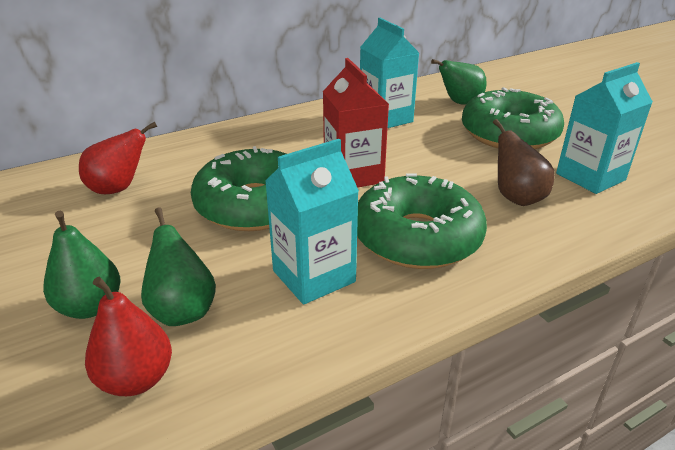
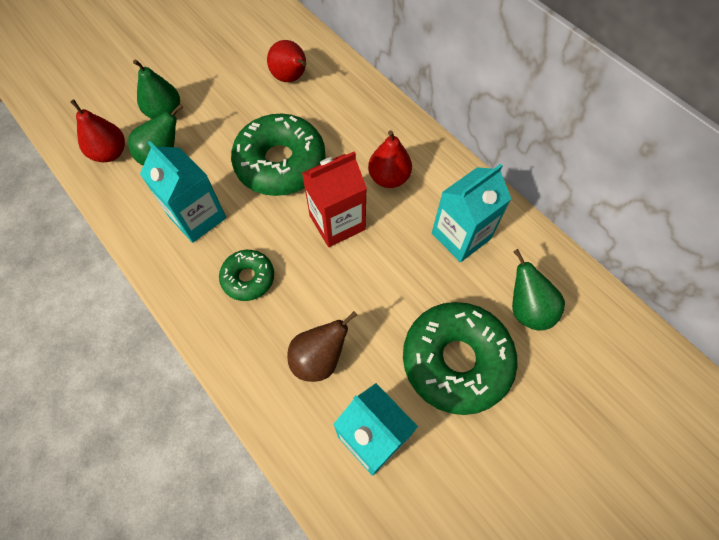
camera: 80 degrees right, 30 degrees up
(307, 143) = (389, 178): none -> red pear
(417, 237) = (248, 278): green donut -> green donut, size x0.53

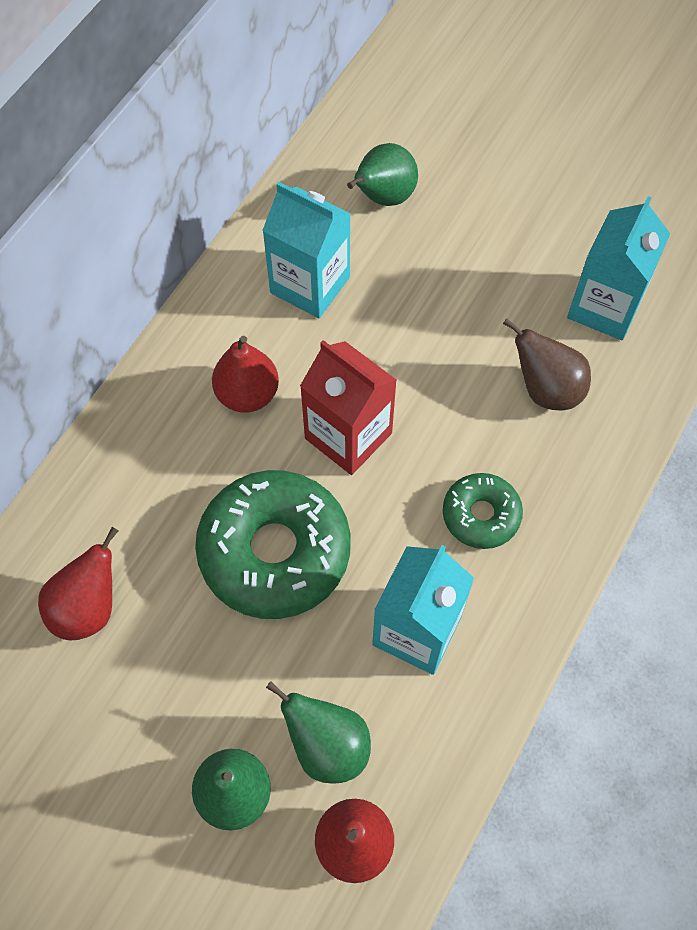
camera: 110 degrees left, 0 degrees up
(456, 361) = (479, 251): green donut -> none

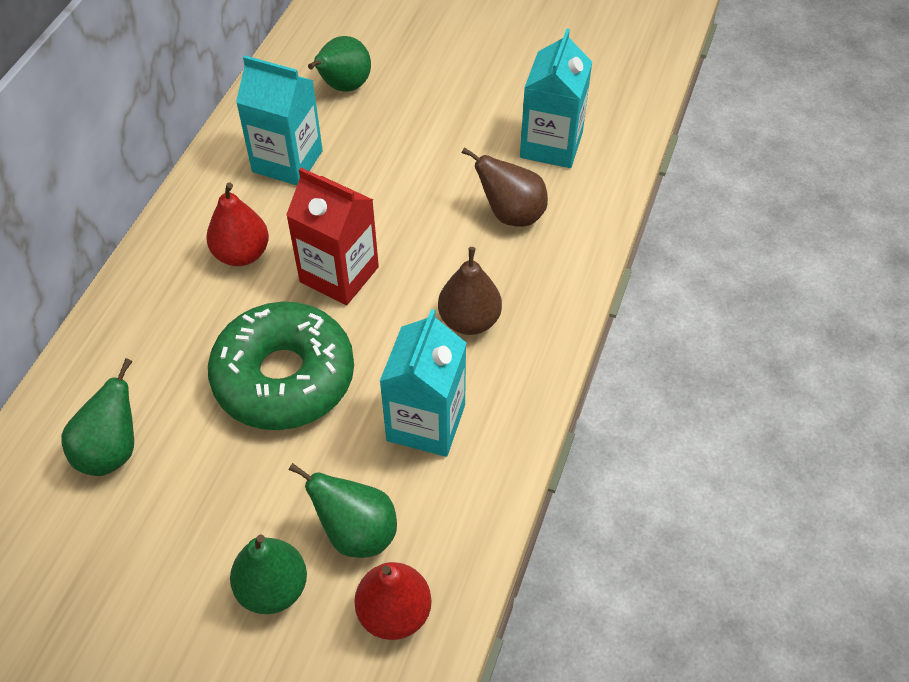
camera: 10 degrees left, 10 degrees down
(88, 608) = (112, 451): red pear -> green pear
(481, 515) = (469, 320): green donut -> brown pear

